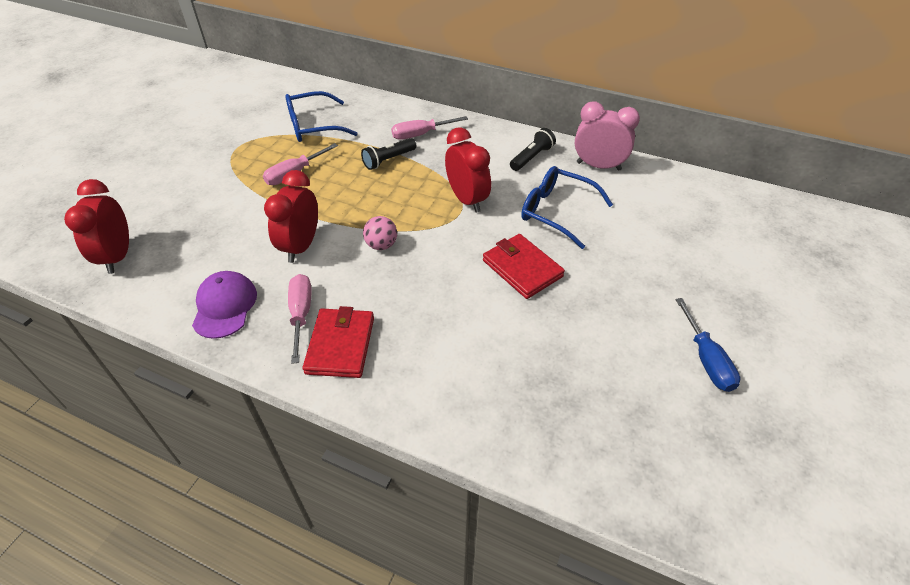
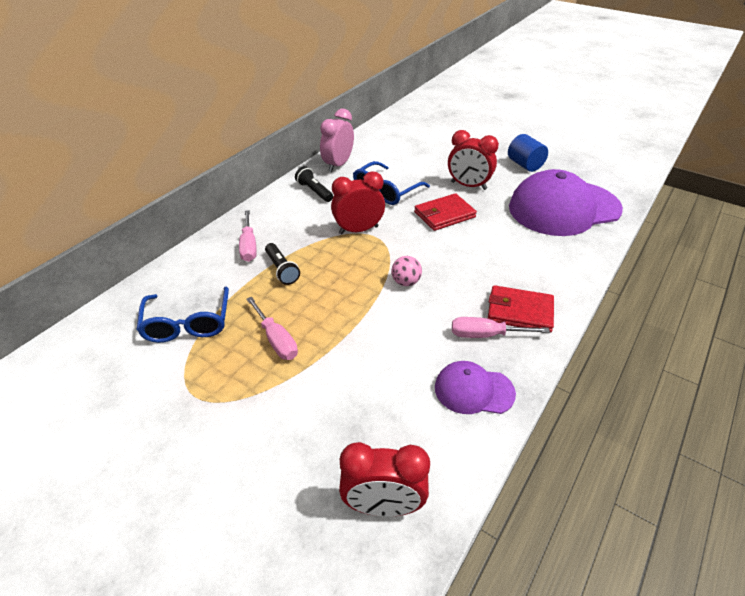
camera: 80 degrees left, 5 degrees down
(301, 246) = (397, 335): red clock -> red clock (468, 186)
(589, 407) = (563, 208): none -> purple cap
(706, 359) = (525, 165): blue screwdriver -> blue cylinder

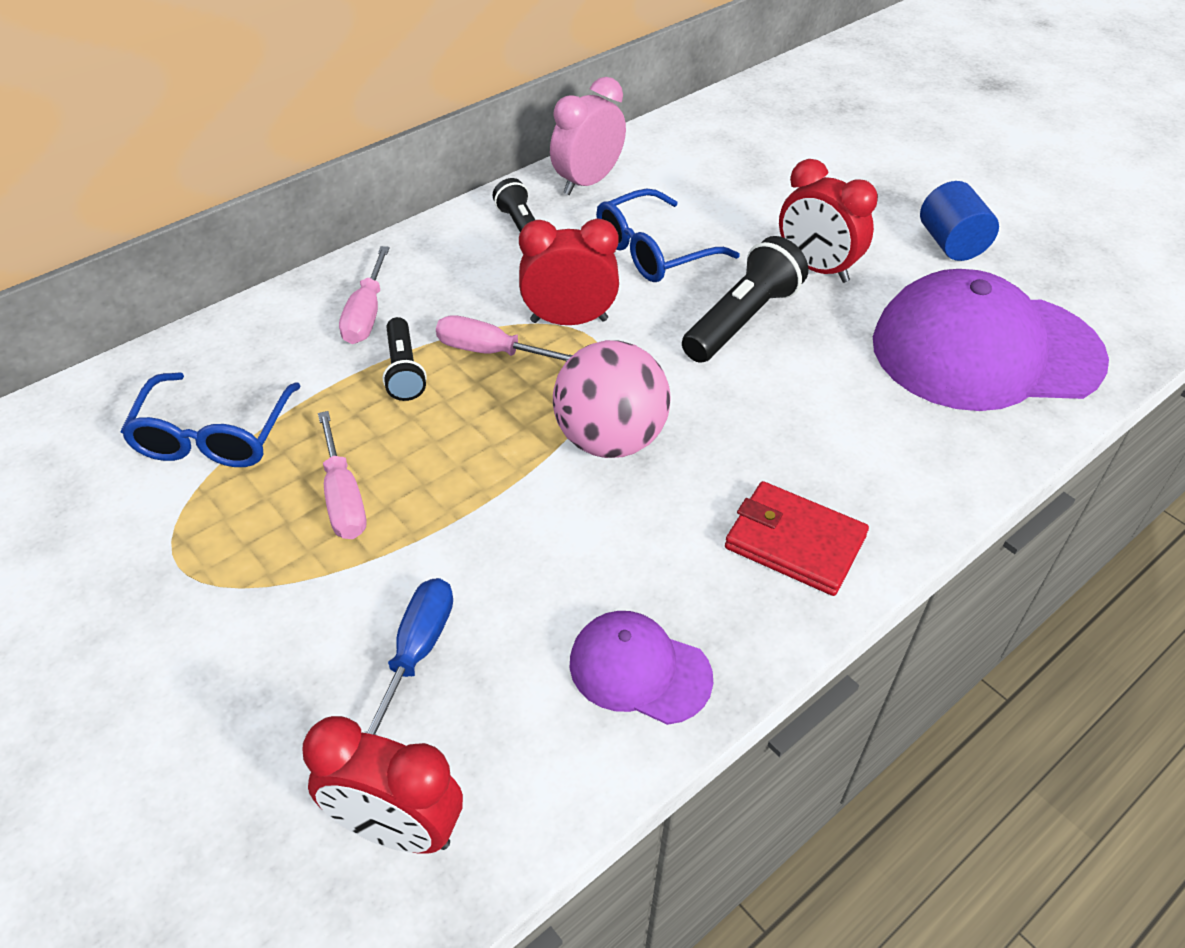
camera: 15 degrees right, 5 degrees up
(352, 410) = (416, 653): none -> blue screwdriver
(406, 282) = (610, 439): pink ball -> pink ball, size x2.02
(444, 215) = (741, 320): red wallet -> black flashlight
(486, 335) = (710, 573): pink screwdriver -> pink screwdriver (491, 352)

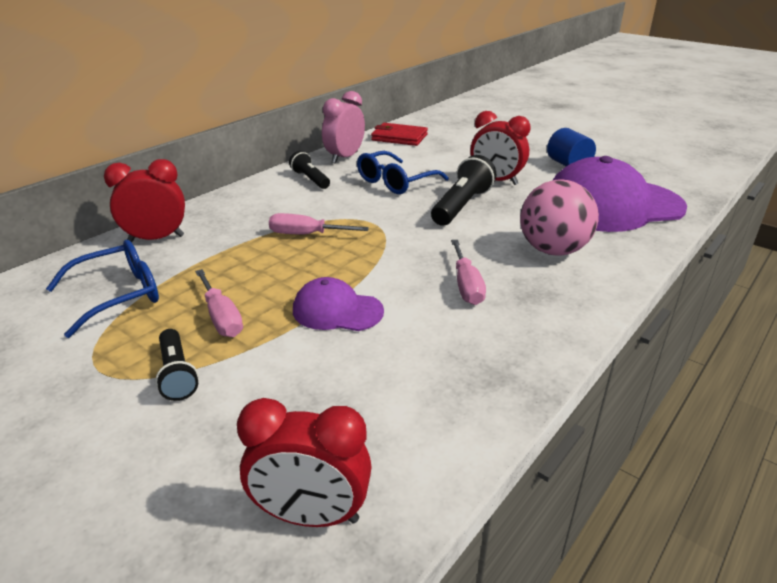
camera: 10 degrees left, 15 degrees down
(213, 436) = (118, 295): blue glasses -> blue glasses turned 120 degrees counterclockwise
(366, 314) = (218, 225): pink screwdriver -> pink screwdriver (466, 285)
(404, 370) = (250, 249): black flashlight -> black flashlight (177, 374)
(416, 653) = (298, 398): blue screwdriver -> none
(569, 320) = (353, 216): red clock -> red clock (156, 238)
(610, 439) = (400, 268): pink ball -> pink ball (553, 250)
(639, 670) = (466, 386): purple cap -> purple cap (337, 311)
(794, 542) = (542, 304): red wallet -> red wallet (399, 137)

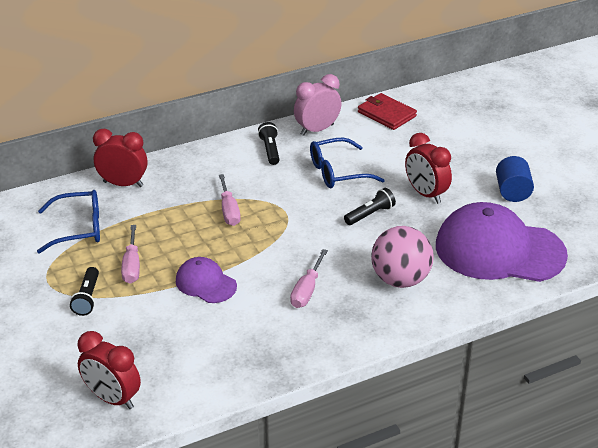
camera: 25 degrees right, 5 degrees up
(307, 235) = (229, 210): pink screwdriver -> pink screwdriver turned 135 degrees counterclockwise
(461, 206) = (370, 214): black flashlight -> black flashlight, size x0.62

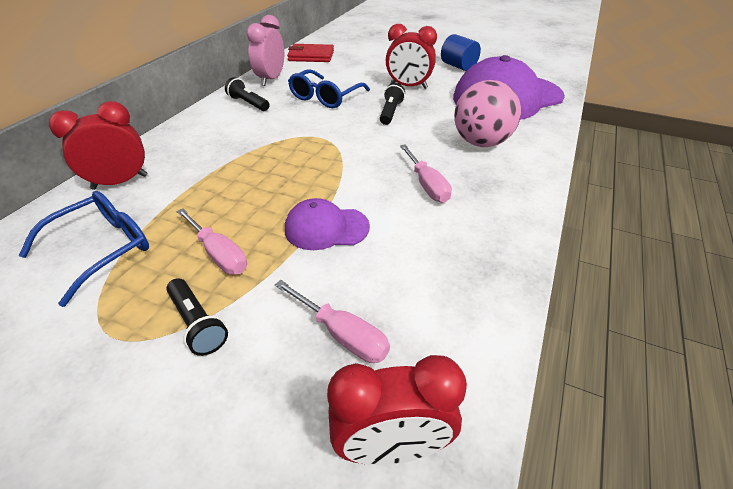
camera: 40 degrees left, 5 degrees up
(229, 210) = (267, 157): pink screwdriver -> pink screwdriver (341, 334)

